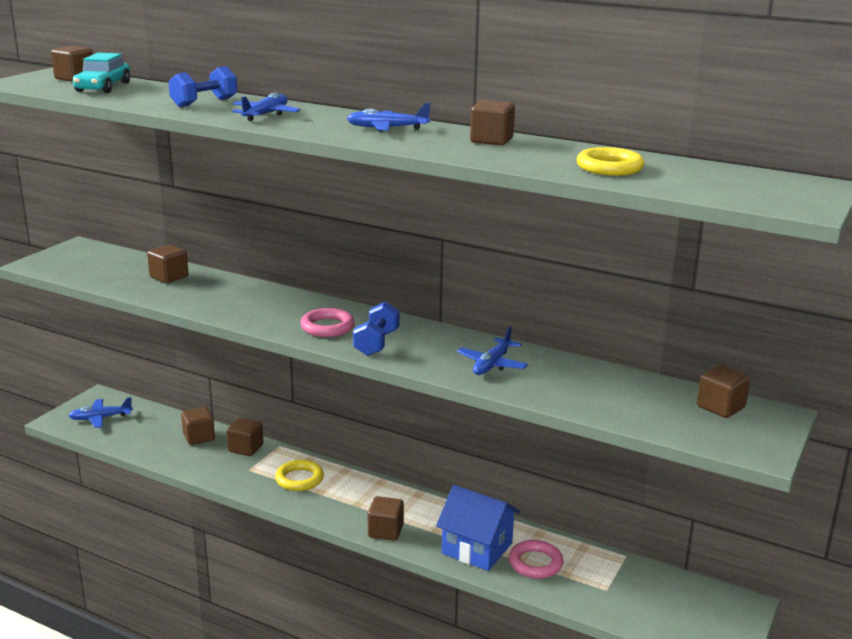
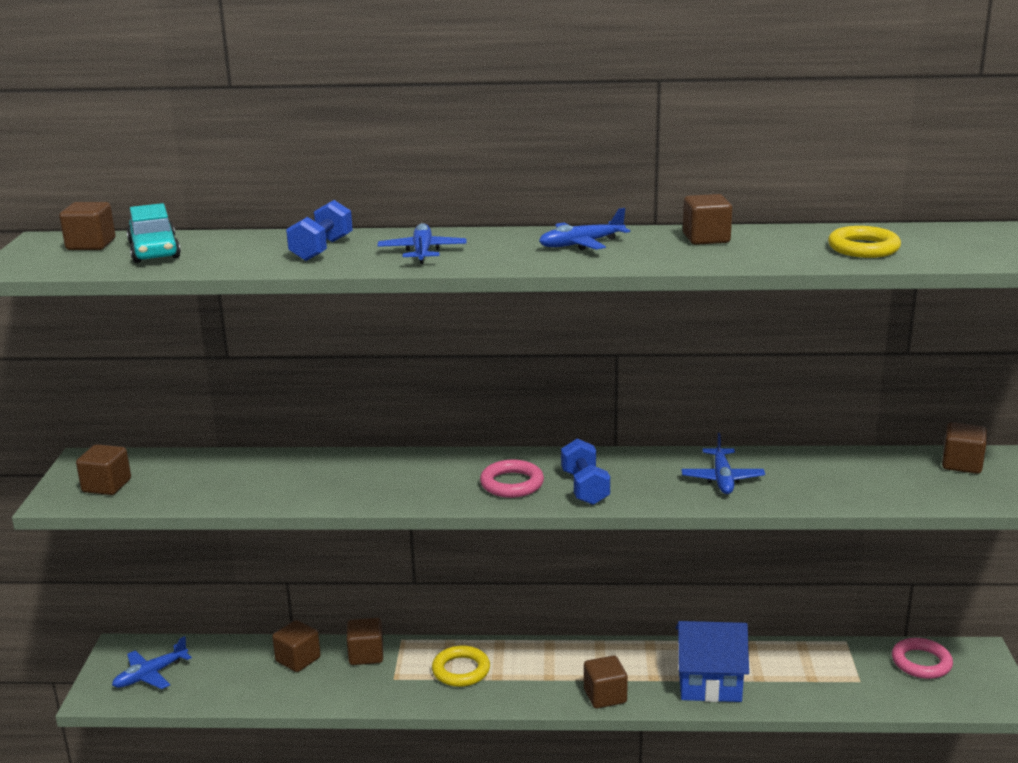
camera: 25 degrees left, 0 degrees up
(169, 277) = (255, 472): brown cube -> brown cube (106, 486)
(535, 563) = (776, 678): pink ring -> pink ring (921, 662)

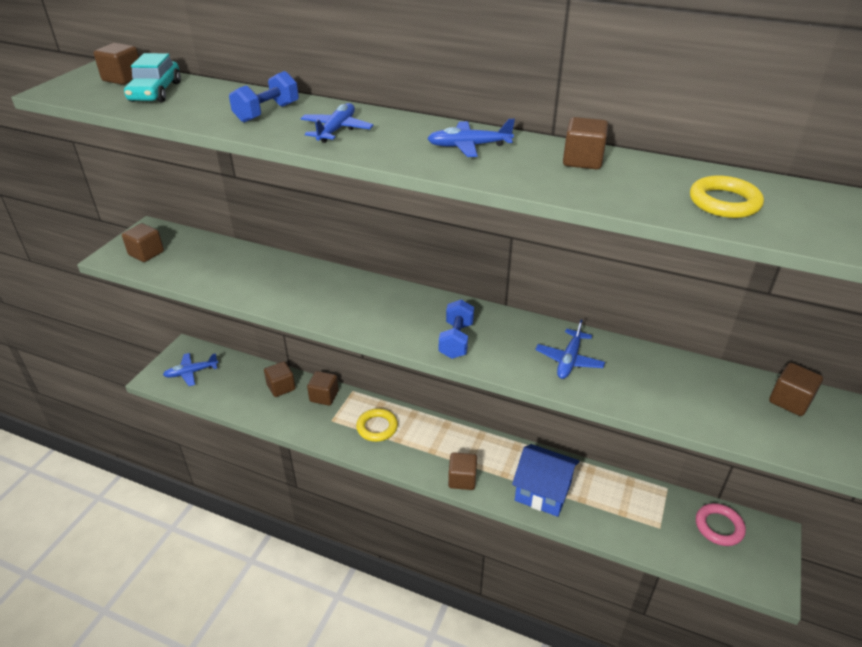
camera: 20 degrees right, 15 degrees up
(512, 484) = (405, 322): pink ring -> none

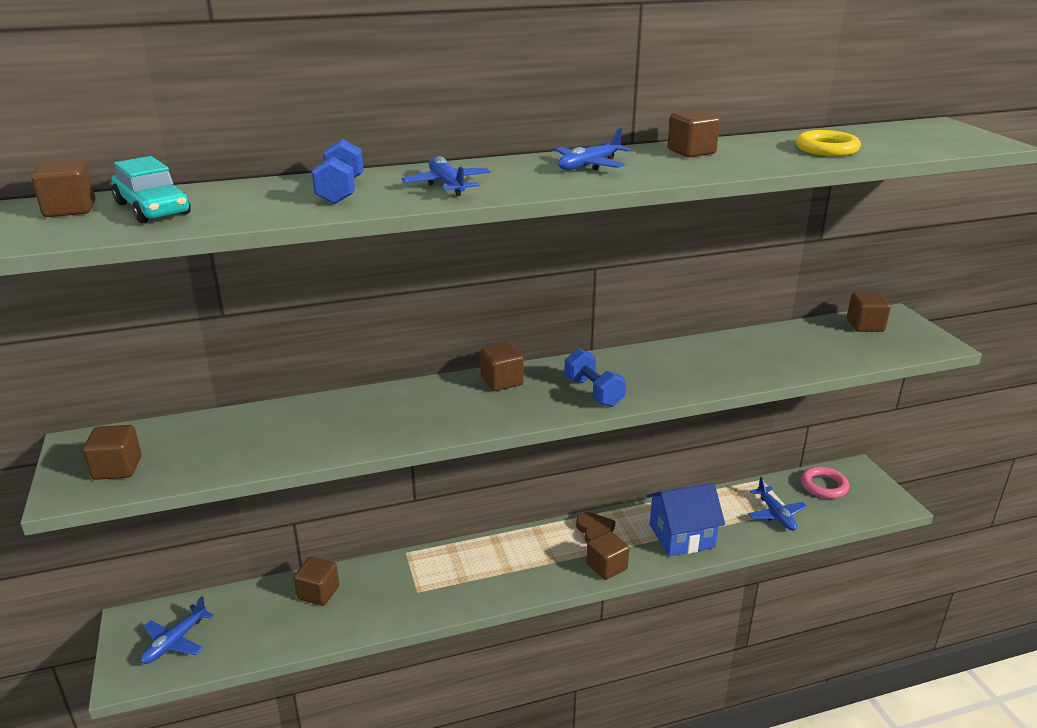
camera: 40 degrees left, 10 degrees down
(324, 396) = (381, 574): brown cube -> brown cube (502, 381)
(377, 427) = (474, 570): yellow ring -> none
(484, 449) = (595, 531): none -> brown heart
(569, 360) = (699, 366): blue plane -> blue plane (775, 514)

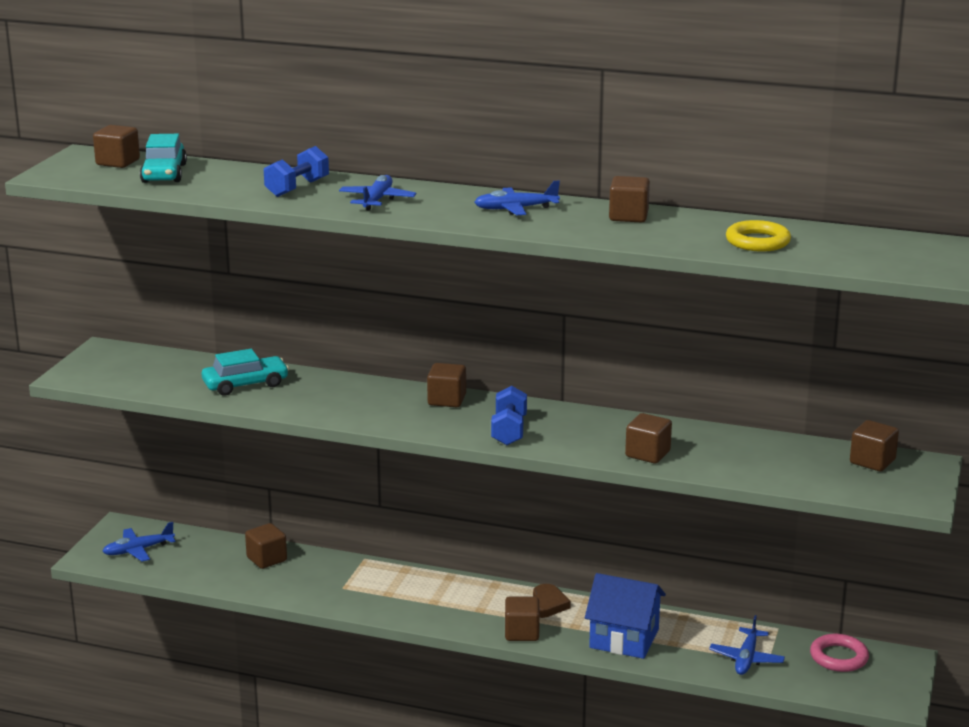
camera: 35 degrees right, 5 degrees down
(117, 468) = (112, 372): brown cube -> brown cube (647, 454)
(290, 431) = (245, 384): none -> turquoise car

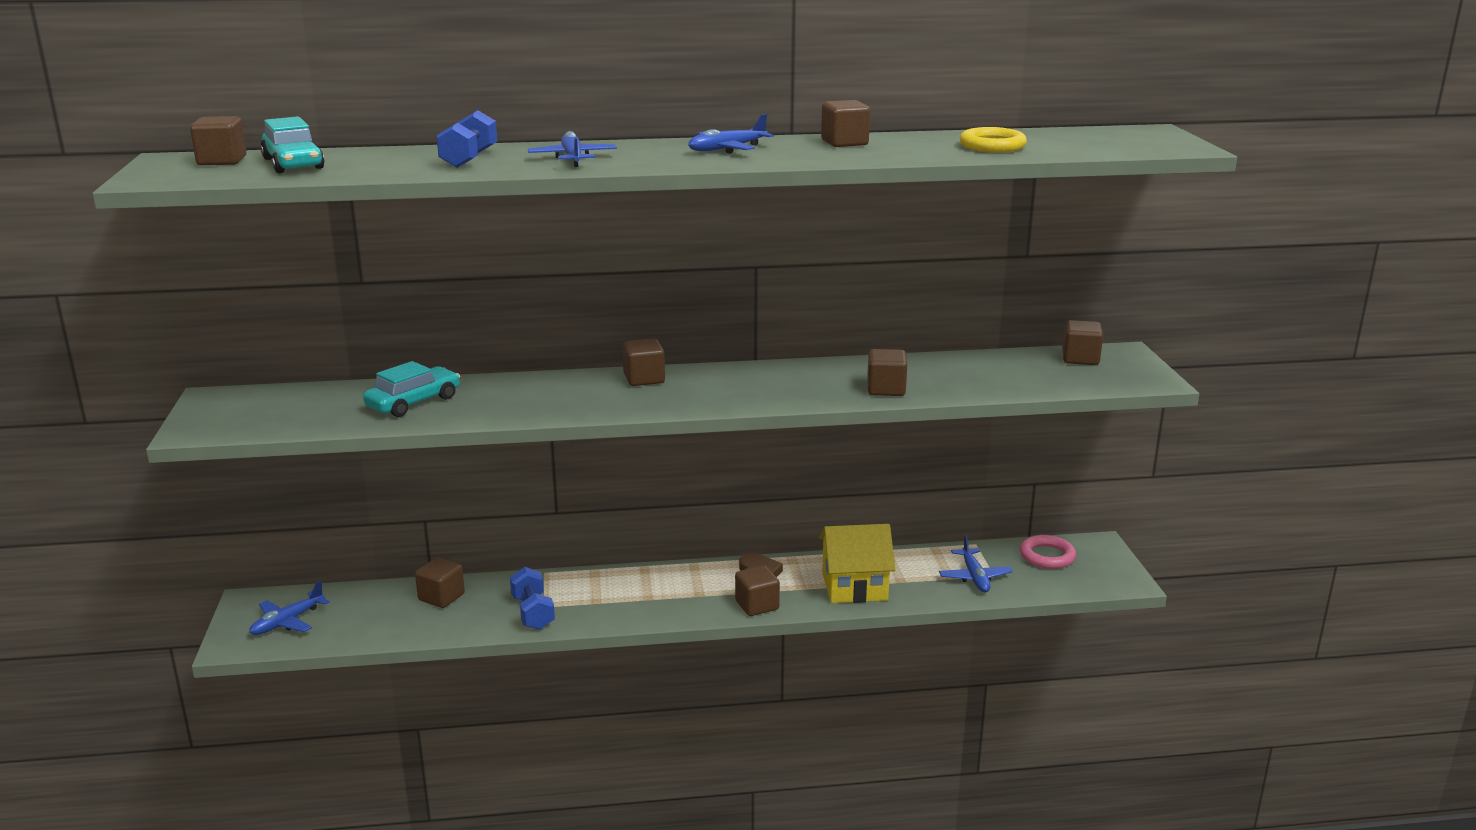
camera: 25 degrees left, 0 degrees up
(509, 431) = (735, 394): blue dumbbell -> blue dumbbell (533, 613)
(624, 638) = (854, 586): blue house -> yellow house

